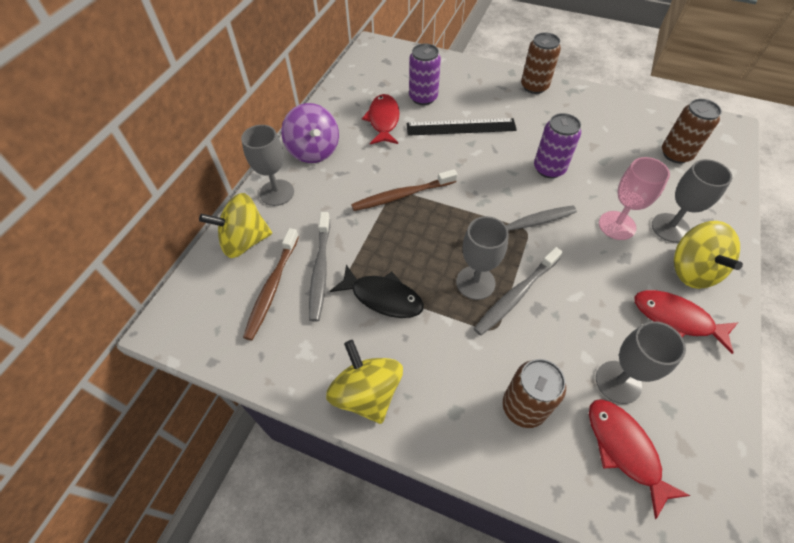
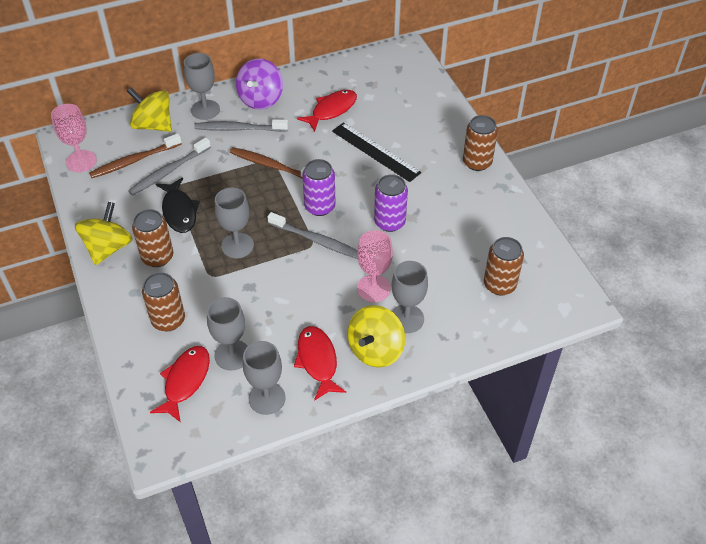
camera: 45 degrees right, 5 degrees down
(215, 333) = (81, 161): none -> pink goblet
(423, 97) = (382, 113): purple can -> purple can (319, 206)
(426, 357) = (157, 257): none -> brown can
(516, 295) = (248, 270): grey toothbrush -> grey toothbrush (239, 129)
(698, 391) = (267, 398): none -> grey goblet

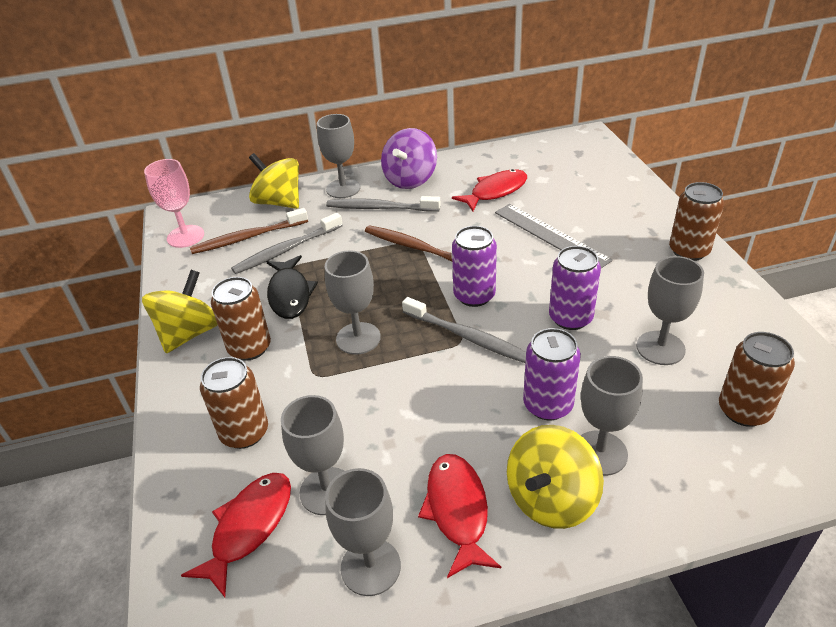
camera: 10 degrees right, 10 degrees down
(373, 288) = (548, 405): pink goblet -> purple can
(375, 151) = (550, 235): black ruler -> grey ruler
(450, 242) = (660, 348): none -> grey goblet

